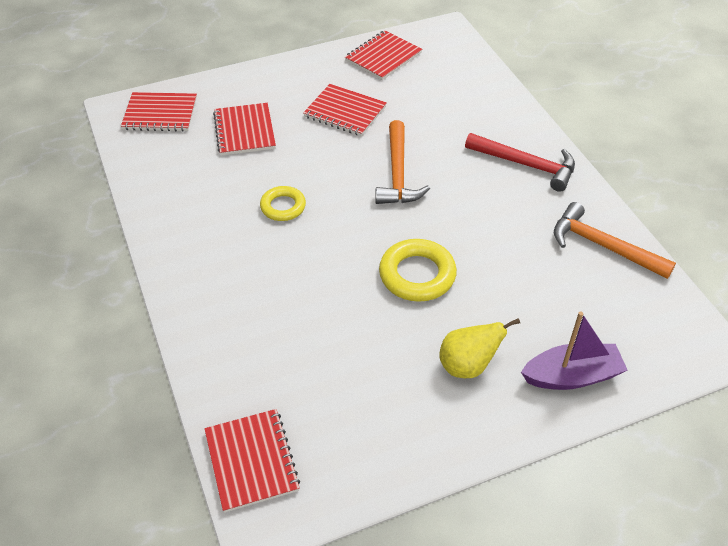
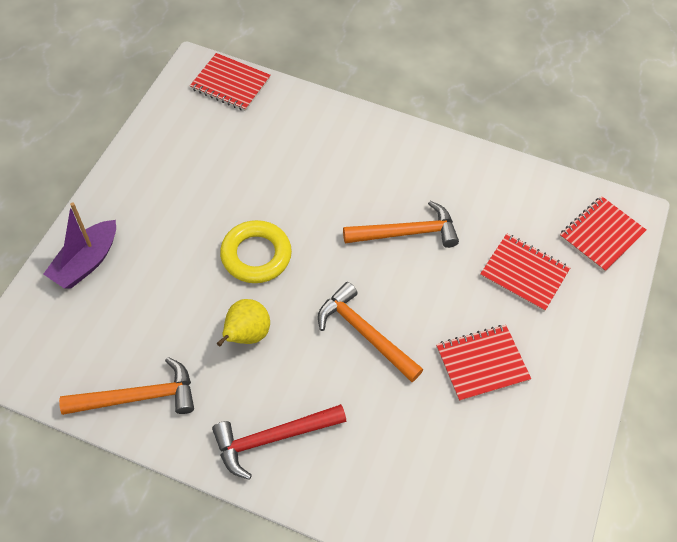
camera: 130 degrees right, 10 degrees up
(283, 207) = (407, 233): yellow ring -> orange hammer
(383, 57) = (540, 472): red notebook -> none
(467, 366) = (161, 218): yellow pear -> yellow pear (246, 335)

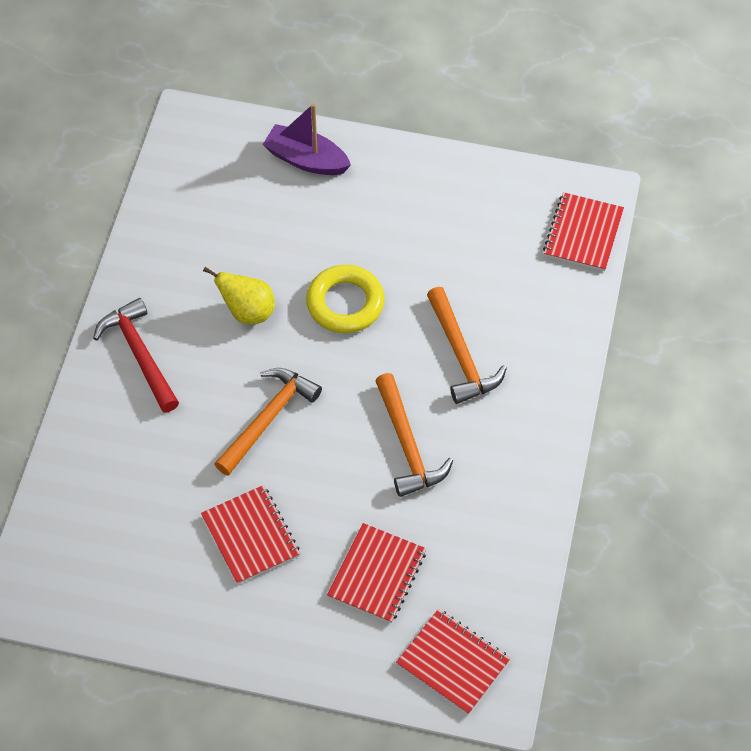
camera: 85 degrees right, 0 degrees up
(139, 397) = (166, 238): orange hammer -> orange hammer (461, 355)

